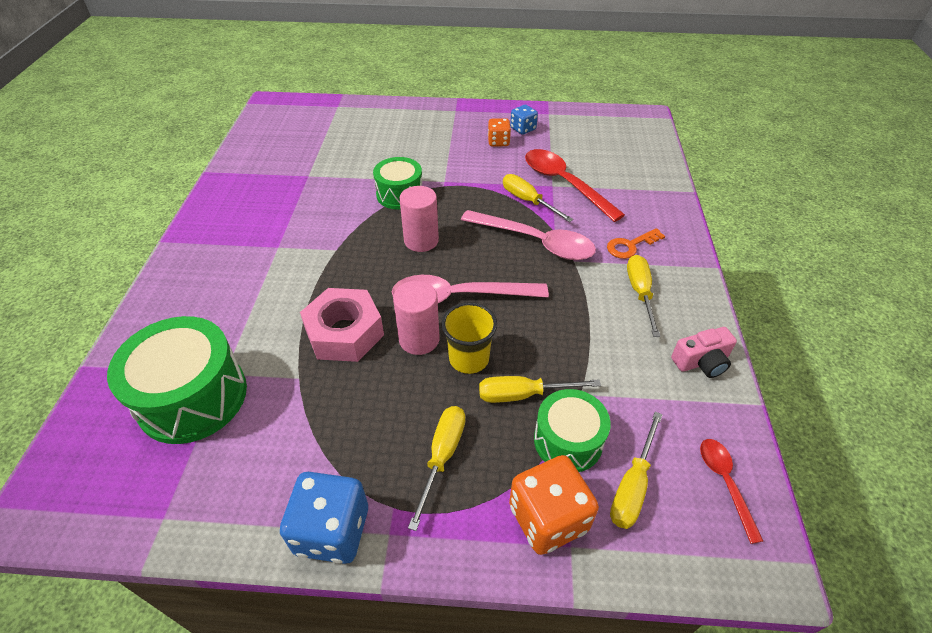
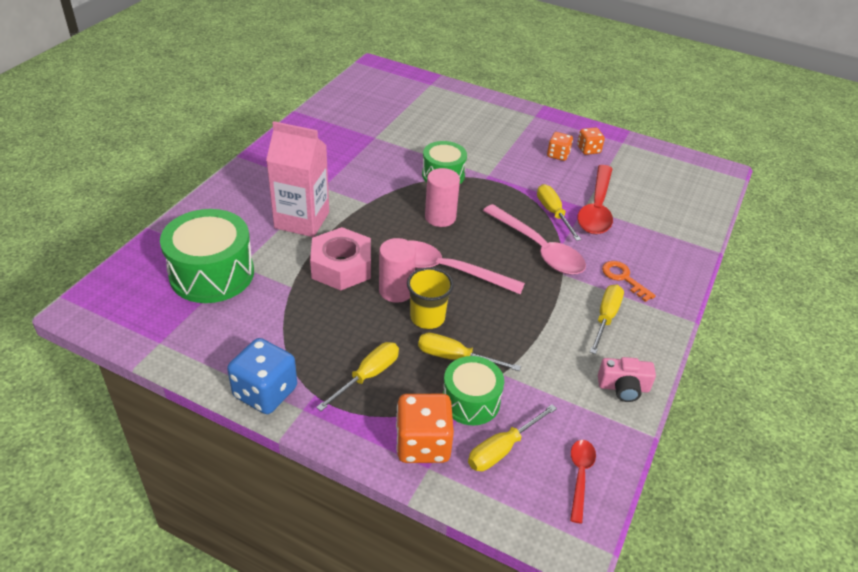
camera: 20 degrees right, 5 degrees down
(272, 293) = (302, 220): none -> pink carton
(523, 129) = (588, 150): blue dice -> orange dice
(564, 184) = (596, 208): red spoon -> red spoon turned 150 degrees counterclockwise
(630, 246) = (623, 278): orange key -> orange key turned 60 degrees clockwise

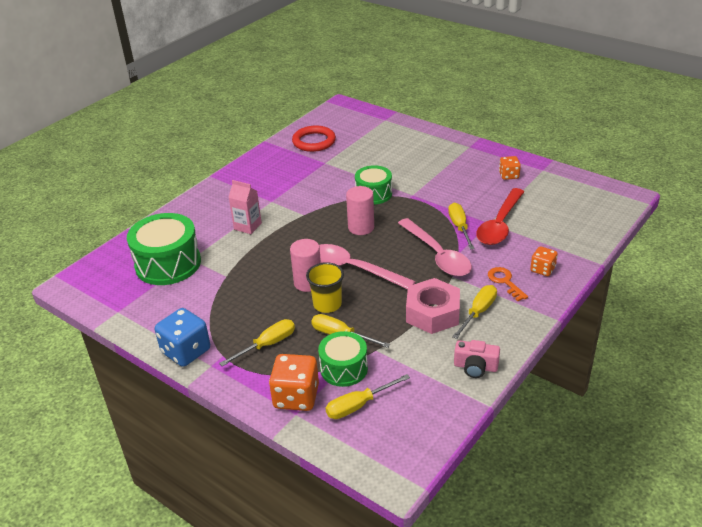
camera: 15 degrees right, 5 degrees down
(302, 220) = (247, 226): pink carton -> pink carton, size x0.59
(341, 267) = (269, 263): pink nut -> pink nut (432, 313)
(354, 111) = (314, 141): none -> red ring
(558, 155) = (479, 179): orange dice -> orange dice (542, 269)
(580, 476) = (416, 430): red spoon -> none

